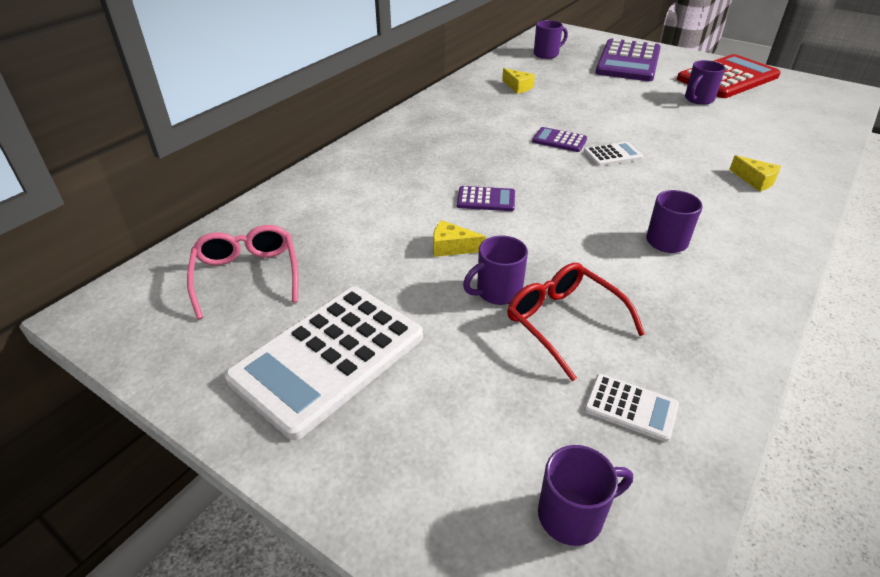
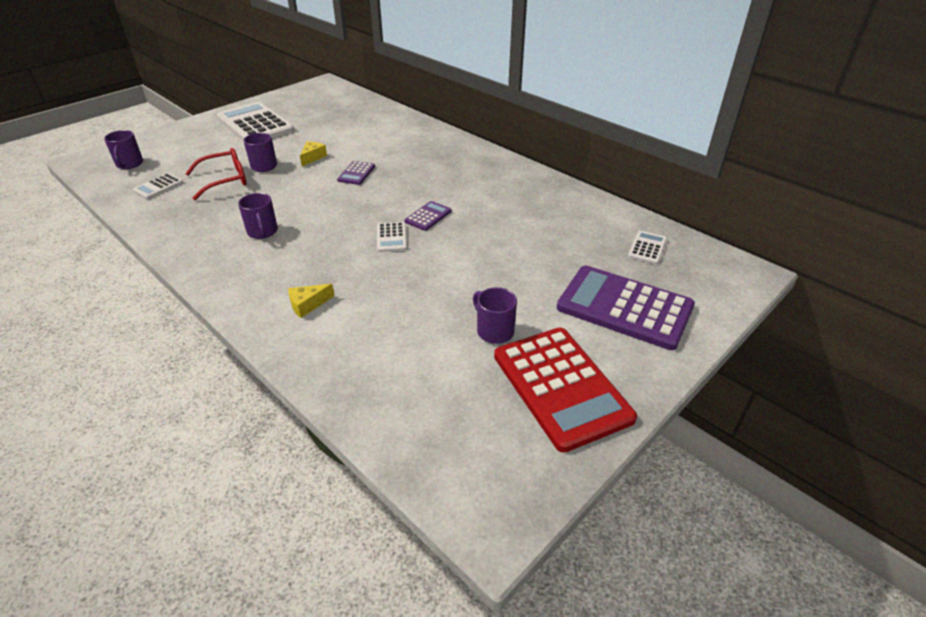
camera: 100 degrees right, 0 degrees up
(247, 276) = (327, 108): pink glasses -> none
(518, 87) = (548, 214): yellow cheese -> none
(547, 54) = (647, 248): purple mug -> white calculator

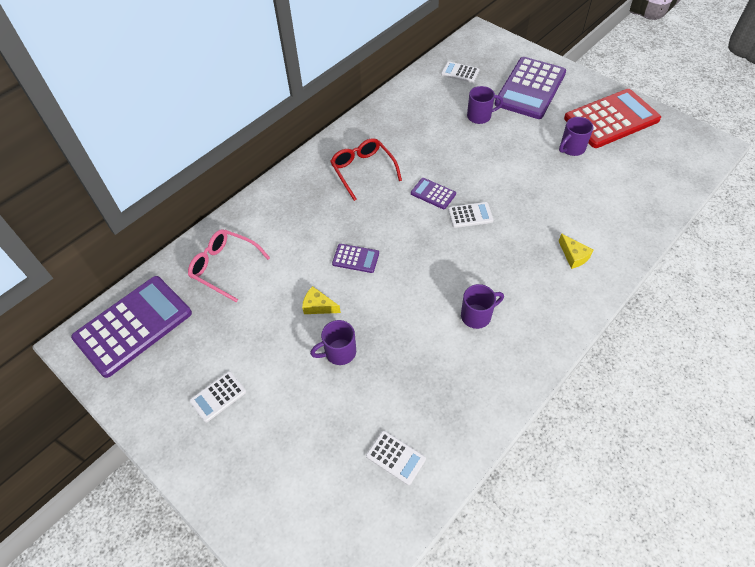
camera: 90 degrees left, 15 degrees up
(129, 164) = (336, 526): purple mug -> purple mug (480, 116)
(225, 180) = (376, 384): red glasses -> red glasses (363, 171)
(255, 124) = (218, 396): white calculator -> white calculator, size x0.45
(329, 96) = (133, 325): none -> purple calculator
(368, 122) = (224, 267): none -> pink glasses

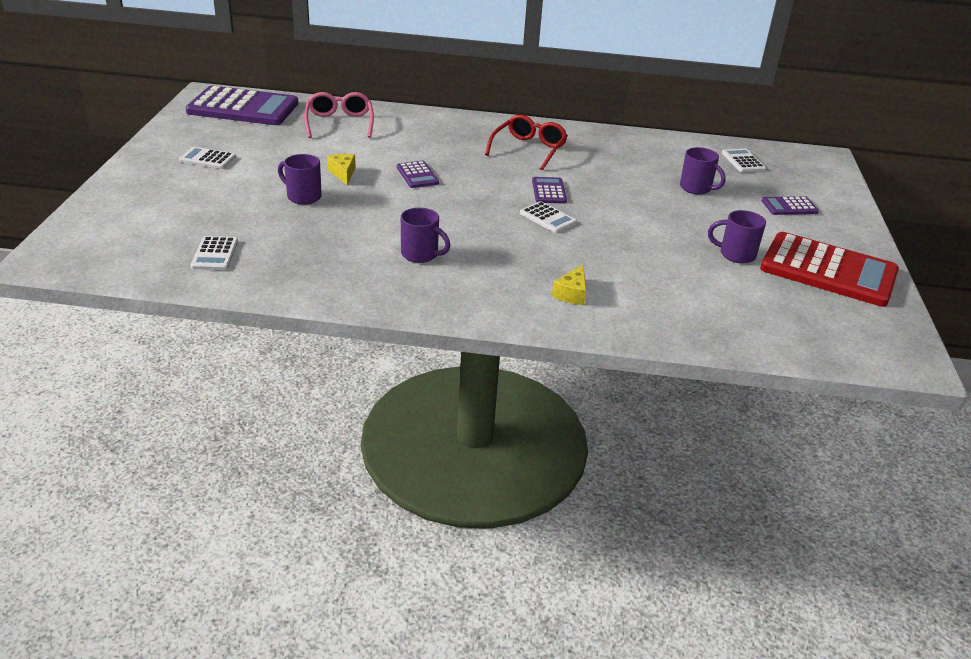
camera: 50 degrees right, 20 degrees down
(530, 88) = (789, 207): purple calculator -> purple calculator, size x0.45

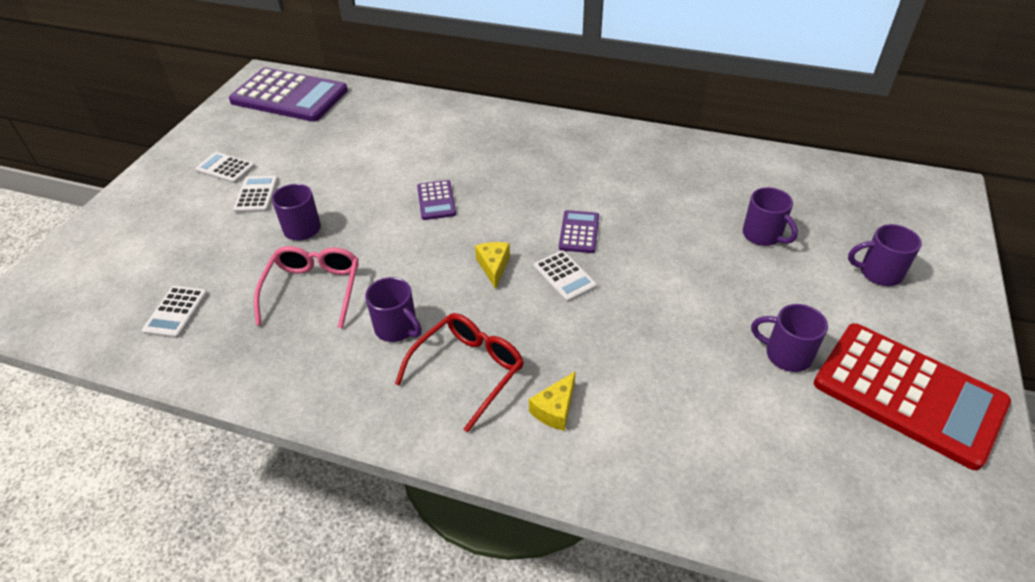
camera: 15 degrees right, 10 degrees up
(339, 123) = (380, 120): pink glasses -> pink glasses (313, 290)
(343, 173) = (356, 195): yellow cheese -> yellow cheese (493, 266)
(529, 149) = (575, 165): red glasses -> red glasses (468, 371)
(743, 161) = (834, 192): white calculator -> white calculator (256, 195)
(789, 207) = (878, 273): purple calculator -> purple mug

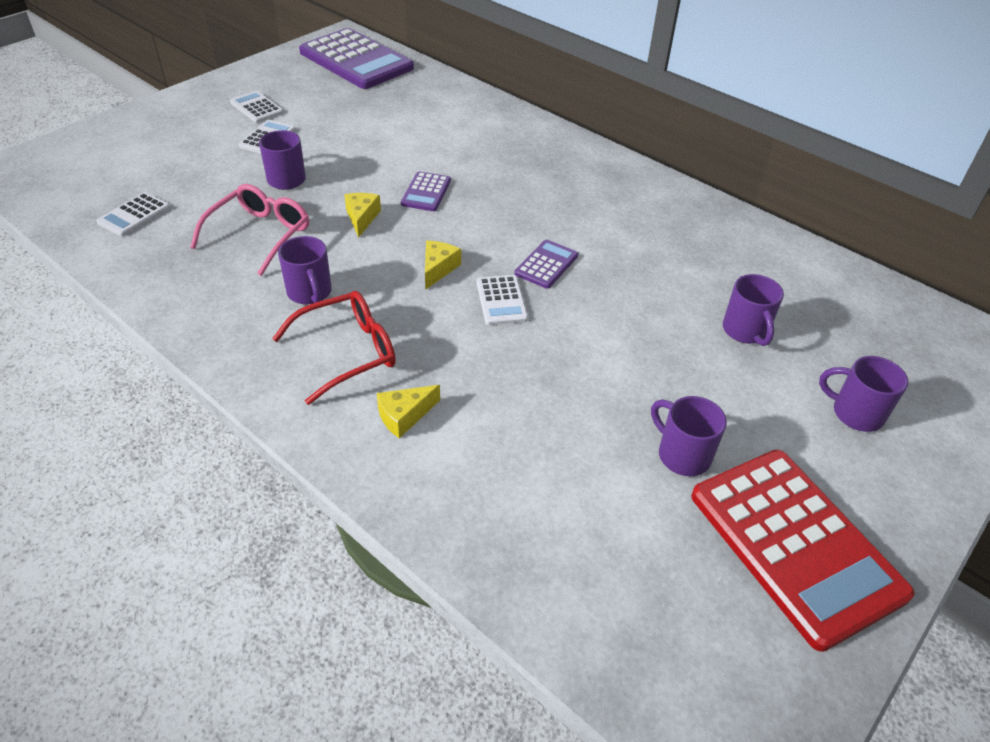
camera: 20 degrees right, 0 degrees up
(396, 243) = (362, 218): none -> yellow cheese

